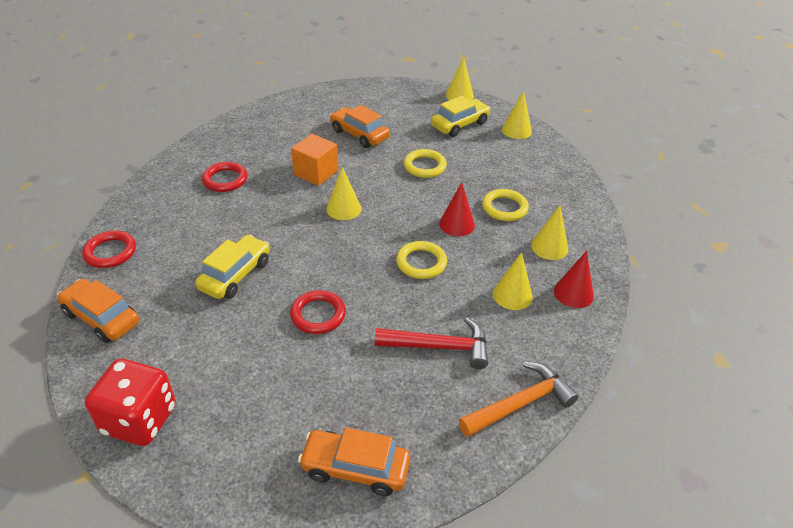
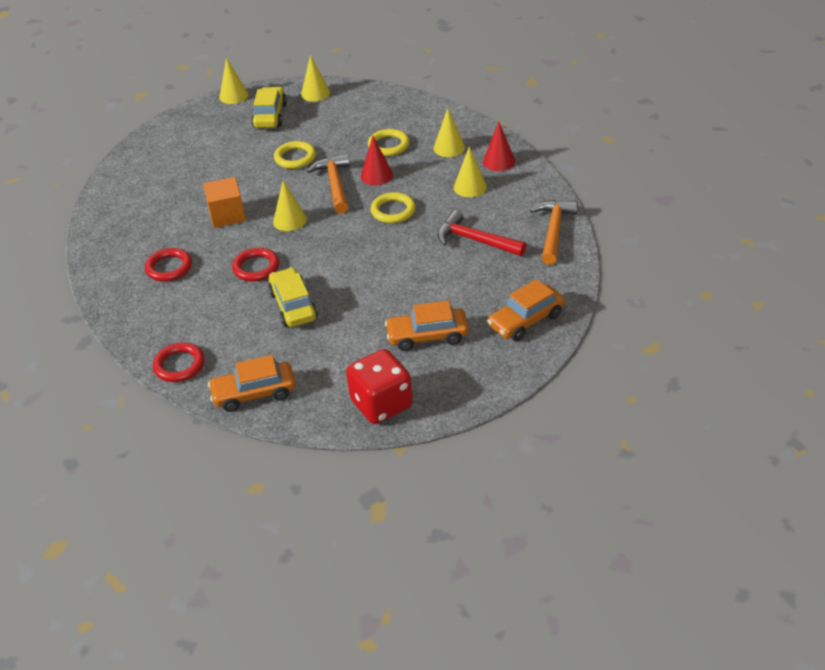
camera: 45 degrees left, 0 degrees up
(318, 315) = (383, 281): red ring -> red ring (256, 267)
(359, 134) = (210, 171): orange car -> orange car (427, 336)
(417, 207) = (335, 184): none -> orange hammer
(439, 347) = (475, 240): red hammer -> red hammer turned 105 degrees counterclockwise

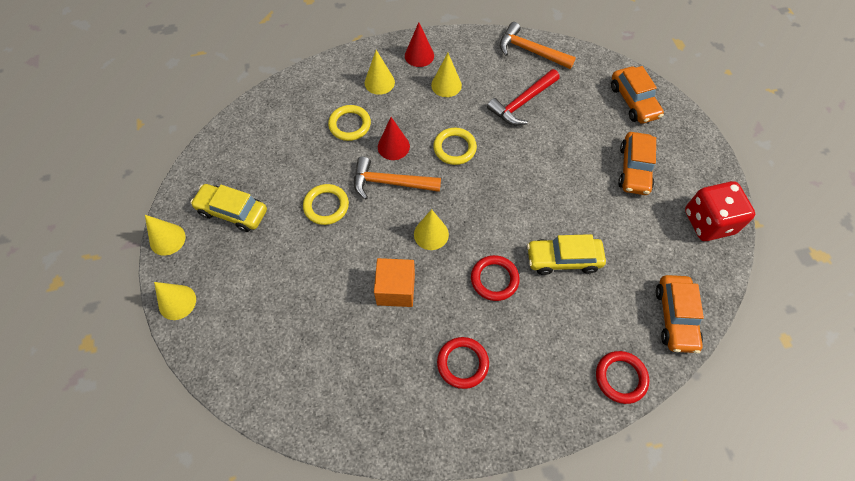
camera: 75 degrees left, 20 degrees up
(315, 93) = (217, 161): yellow cone -> yellow cone (177, 302)

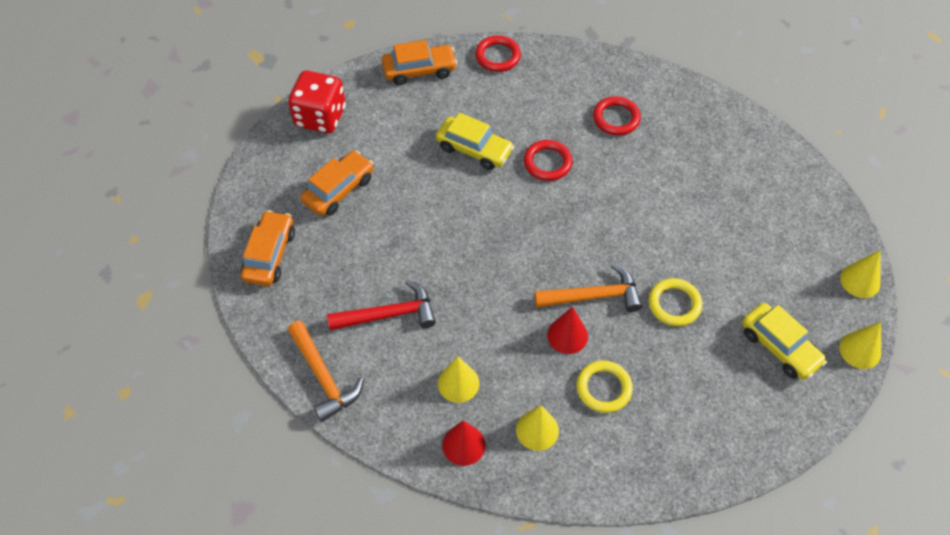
camera: 150 degrees left, 5 degrees down
(390, 183) = (594, 296): orange hammer -> orange hammer turned 45 degrees counterclockwise
(396, 289) = (642, 196): orange cube -> none
(431, 234) = (581, 226): yellow cone -> none
(454, 148) = (501, 300): yellow ring -> none
(675, 317) = (419, 70): orange car -> orange car turned 45 degrees clockwise

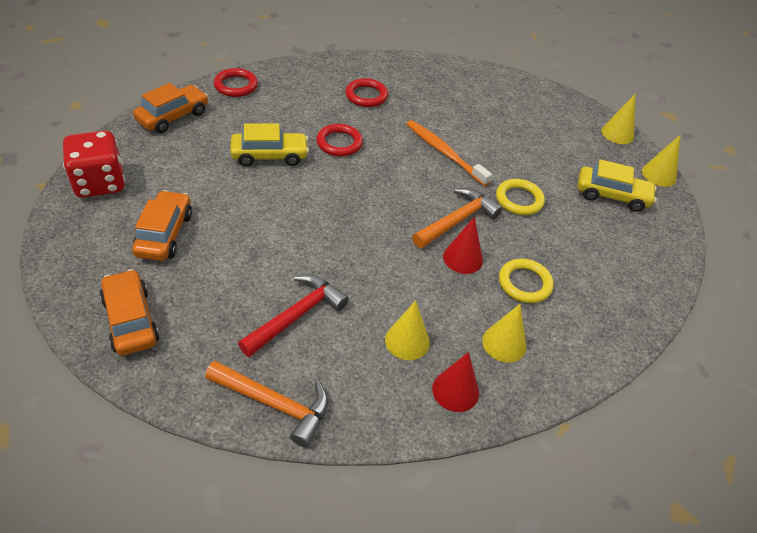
camera: 40 degrees left, 10 degrees down
(642, 218) = (444, 152): none -> orange toothbrush

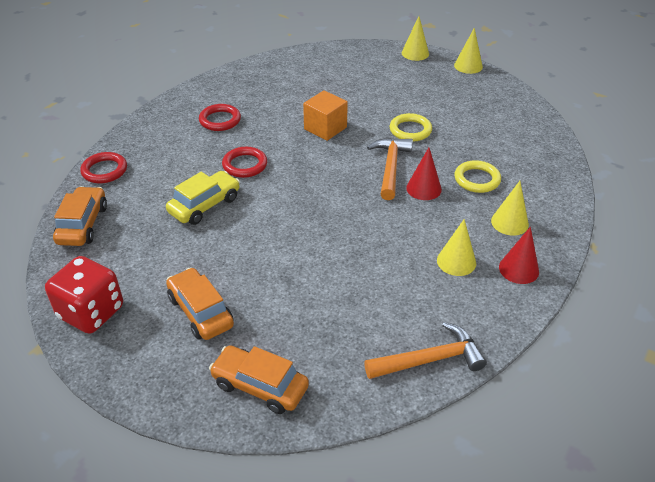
camera: 35 degrees left, 5 degrees down
(296, 315) = (370, 296): red hammer -> none
(444, 152) = (325, 128): orange toothbrush -> orange cube
(612, 195) = (458, 94): yellow car -> none

